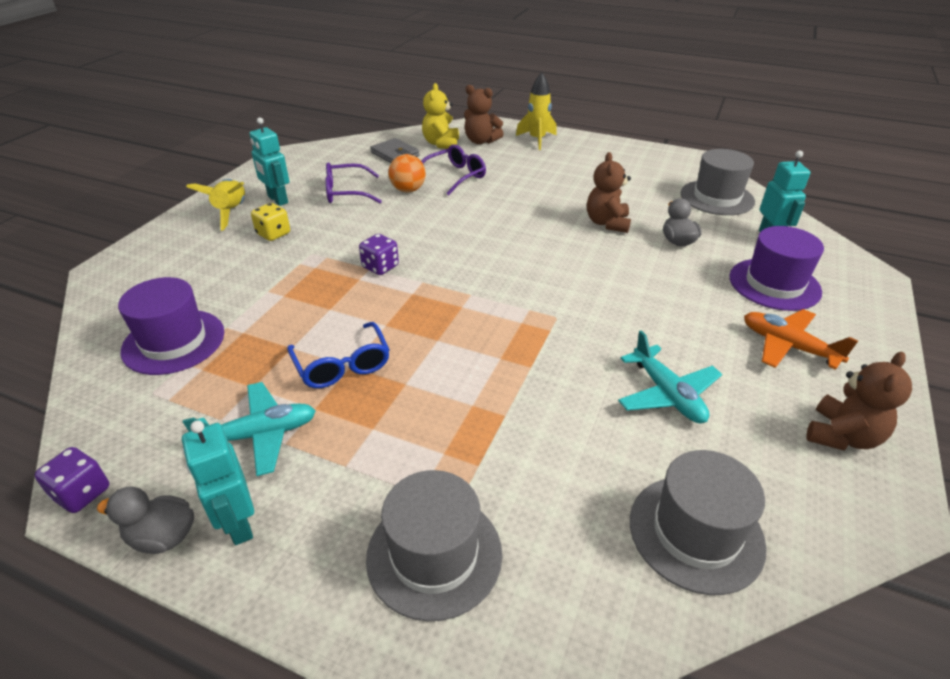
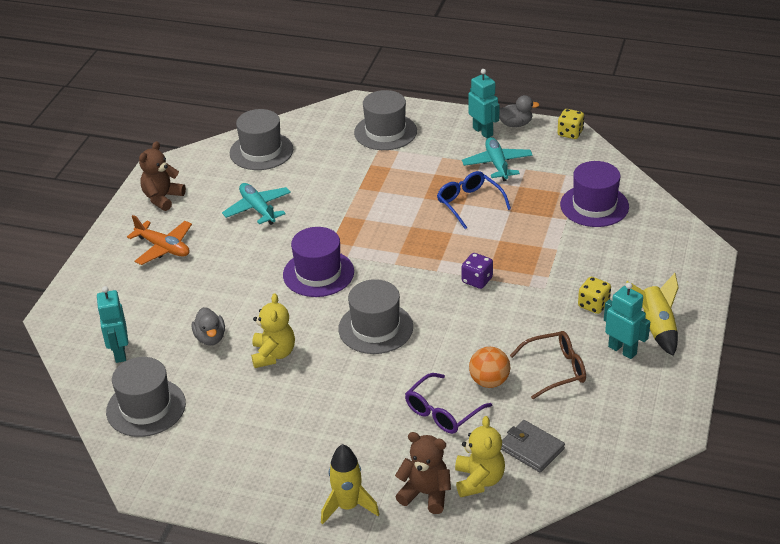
camera: 175 degrees right, 0 degrees up
(82, 493) = (570, 133): purple dice -> yellow dice
(260, 435) = (497, 164): turquoise plane -> turquoise plane turned 105 degrees clockwise
(346, 192) = (556, 370): purple glasses -> brown glasses
(503, 235) = (375, 328): none -> grey hat
(607, 223) = (273, 354): brown teddy bear -> yellow teddy bear
(774, 284) = (144, 299): purple hat -> purple hat (318, 273)

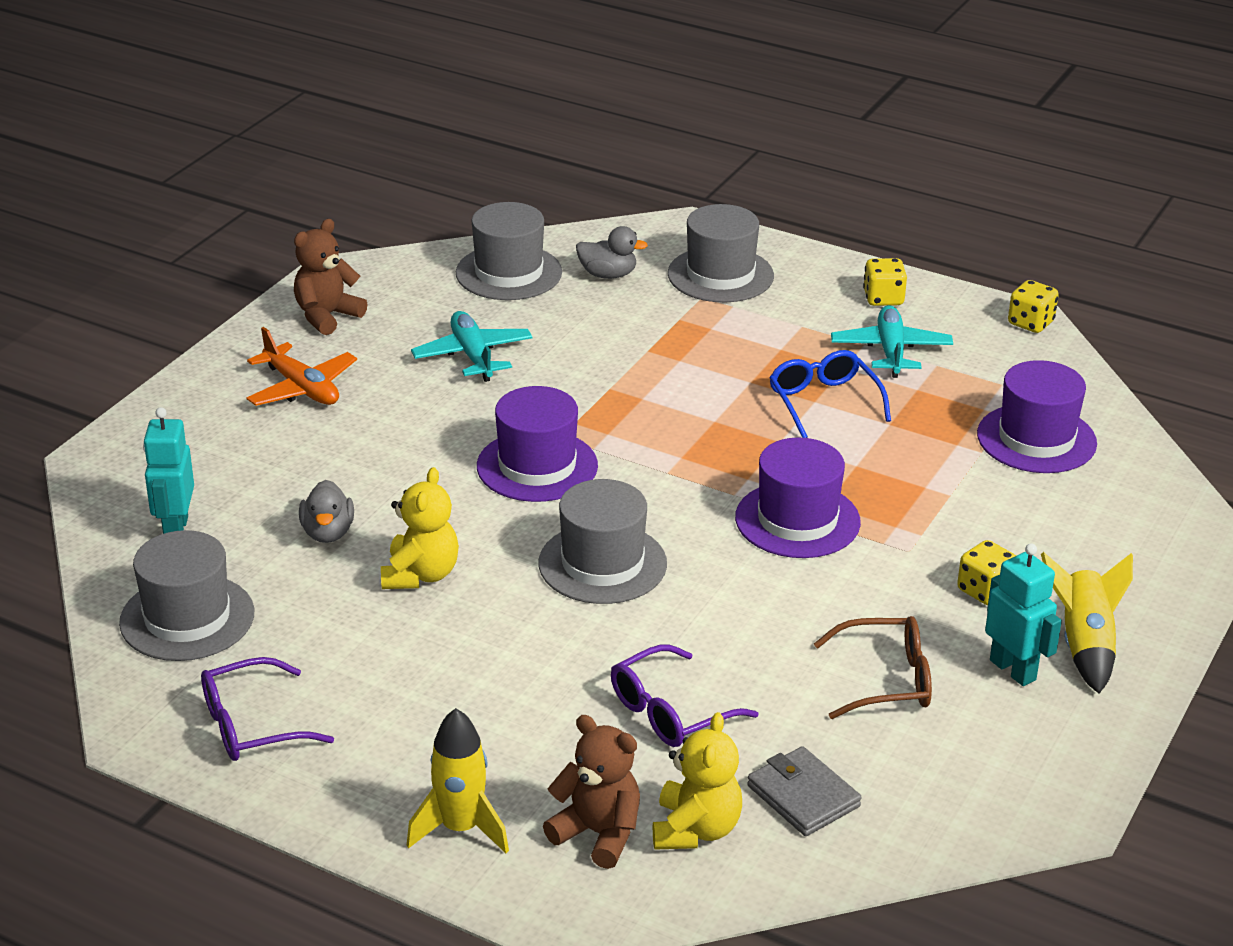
camera: 10 degrees right, 5 degrees down
(207, 467) = (251, 725): none -> purple glasses
(477, 280) = (797, 520): purple dice -> purple hat
(483, 131) = (883, 298): turquoise robot -> yellow dice
(489, 381) = (766, 678): orange ball -> none
(515, 124) = (941, 296): grey duck -> grey duck (608, 275)

